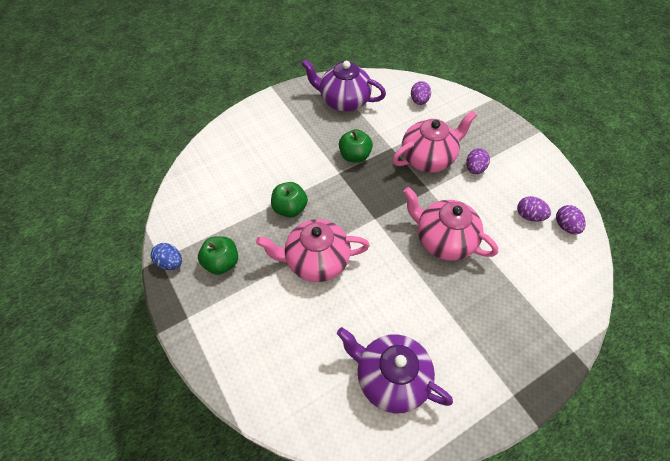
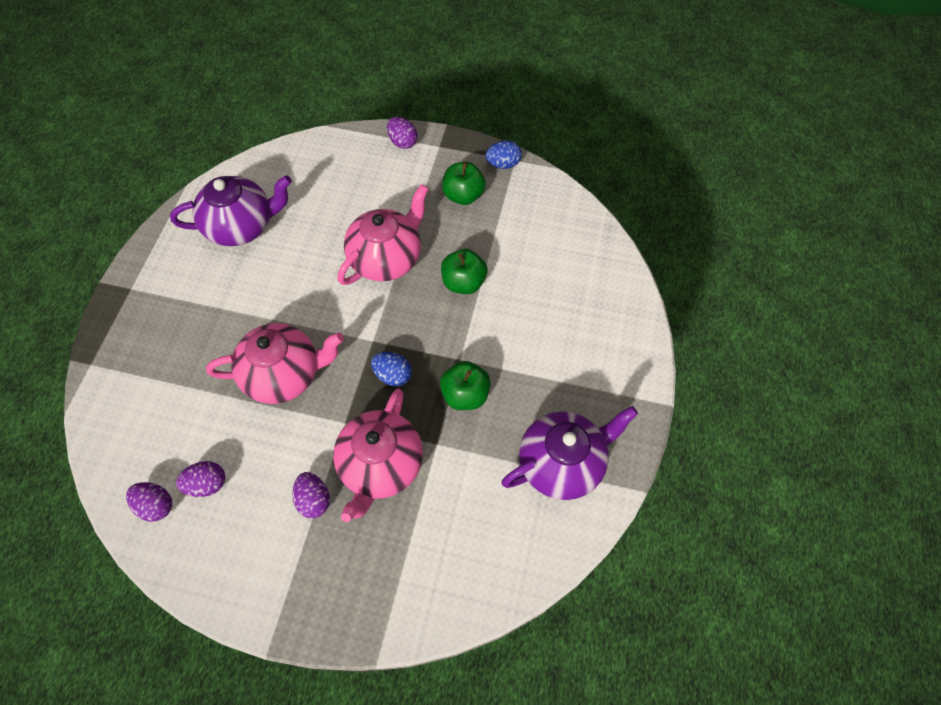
camera: 135 degrees right, 5 degrees up
(382, 192) = (393, 375): none -> blue egg
(419, 101) = (472, 556): purple egg -> purple egg (402, 142)

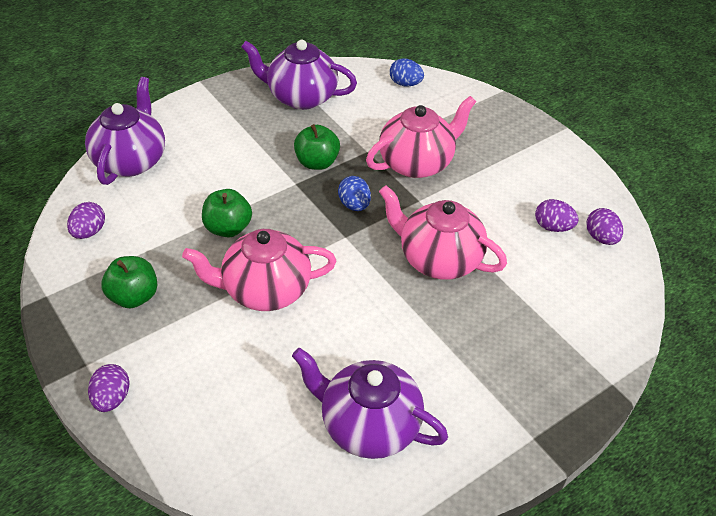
camera: 140 degrees left, 15 degrees down
(314, 500) = (480, 173): purple egg -> purple egg (89, 232)
(503, 164) = (61, 299): blue egg -> blue egg (405, 84)
(603, 281) = (131, 161): none -> purple teapot

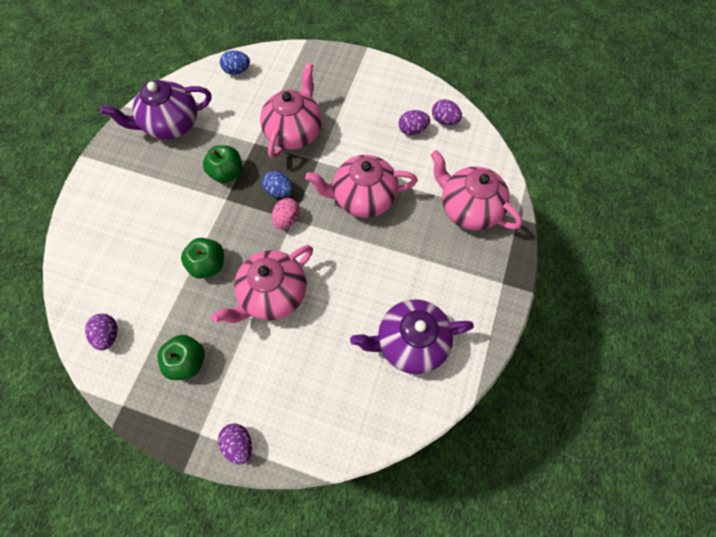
camera: 35 degrees left, 20 degrees up
(131, 161) = (88, 256): purple teapot -> none
(339, 233) = (287, 219): none -> pink egg
(555, 337) = (468, 208): none -> pink teapot

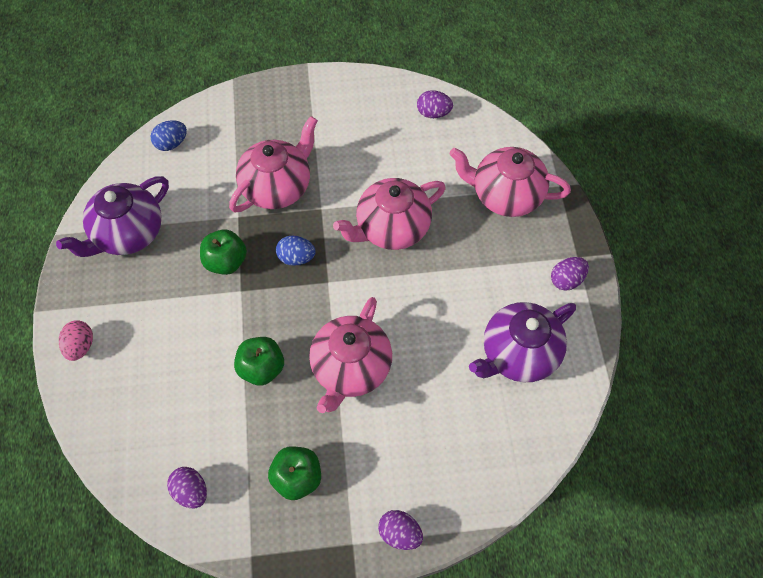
camera: 25 degrees left, 5 degrees down
(287, 219) = (322, 284): pink egg -> pink egg (81, 346)
(294, 132) = (277, 187): pink teapot -> pink teapot turned 45 degrees clockwise
(412, 130) = (405, 136): purple egg -> purple egg (566, 280)

